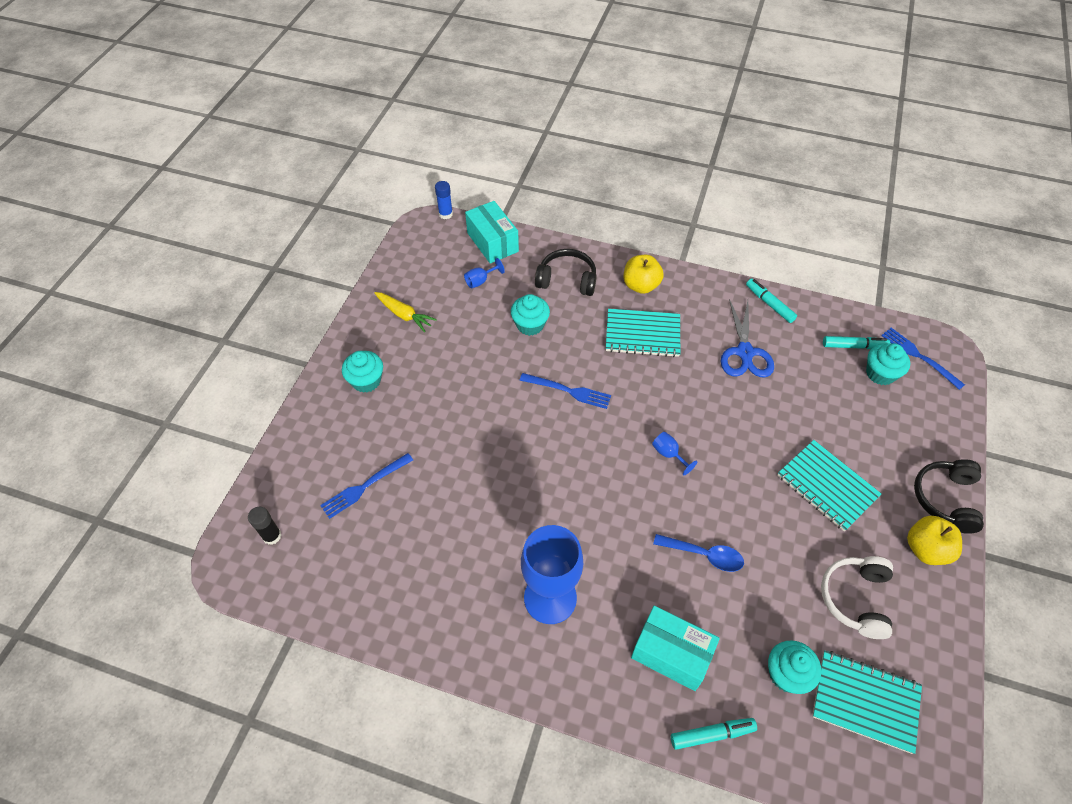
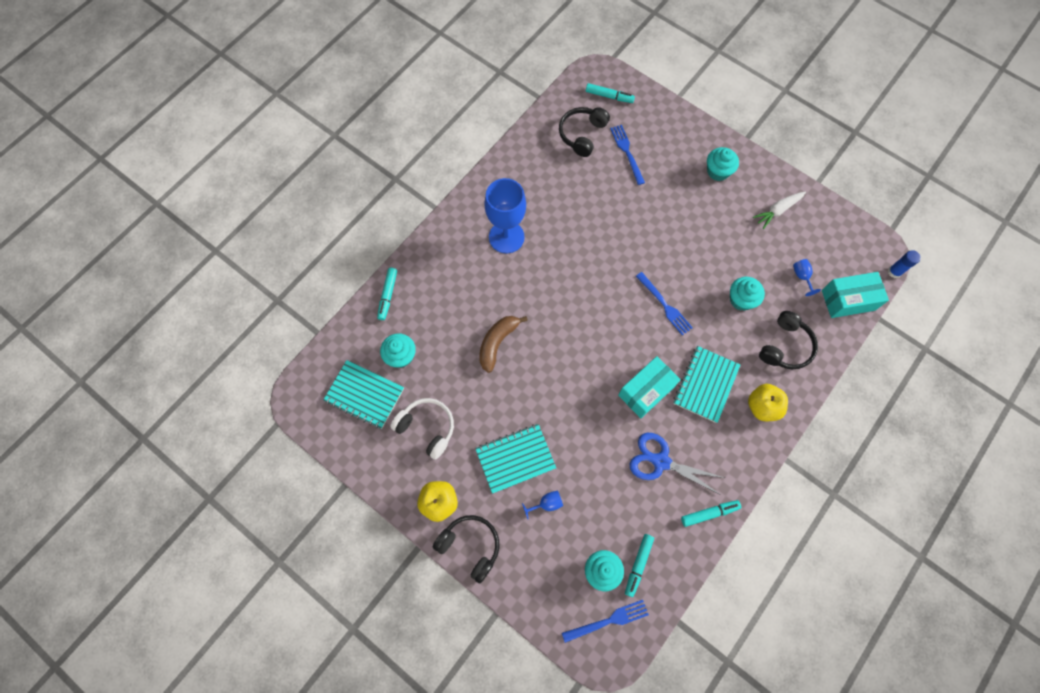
camera: 110 degrees right, 15 degrees up
(272, 536) = (609, 96): black glue stick -> turquoise marker
(349, 551) = (582, 134): none -> black headphones
(404, 315) = (778, 211): yellow carrot -> white carrot
(569, 391) = (665, 305): blue fork -> blue fork turned 75 degrees counterclockwise
(669, 454) = (584, 354): blue goblet -> blue goblet (546, 504)
(671, 654) = (442, 293): turquoise box -> turquoise box (646, 391)
(704, 555) = (497, 343): blue spoon -> brown banana
(865, 701) = (364, 395): turquoise notebook -> turquoise notebook turned 75 degrees clockwise

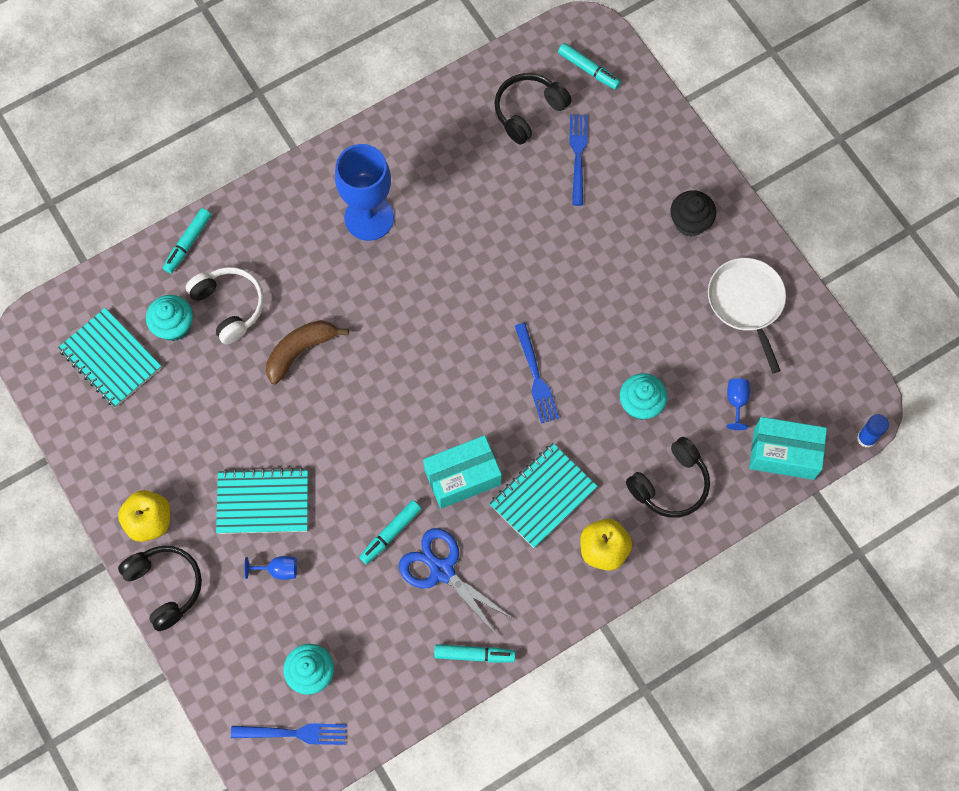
camera: 20 degrees right, 0 degrees up
(427, 428) = (170, 426): white headphones -> white headphones (229, 306)
(638, 564) = (359, 682): turquoise marker -> turquoise marker (391, 533)
(718, 171) = (690, 222): turquoise cupcake -> black cupcake
(778, 211) = (746, 303): white carrot -> white pan

